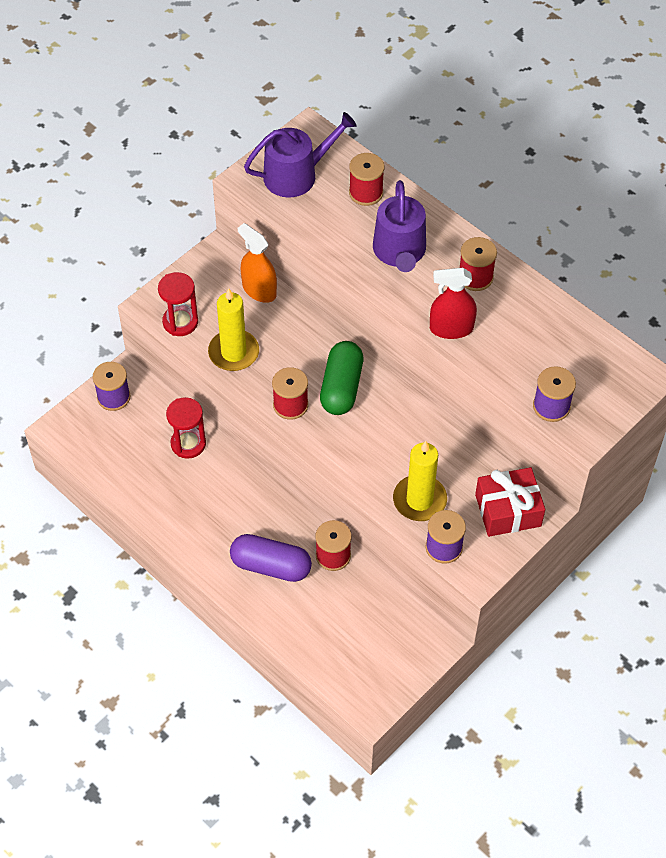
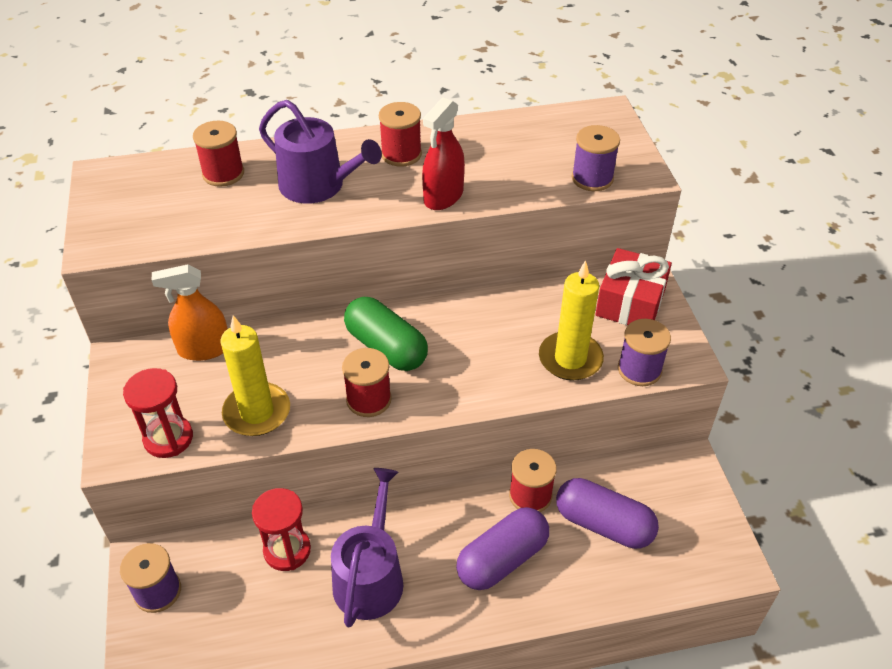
camera: 55 degrees left, 10 degrees down
(296, 174) = (140, 208): purple watering can -> purple watering can (370, 576)
(343, 612) = (603, 524): none -> purple capsule

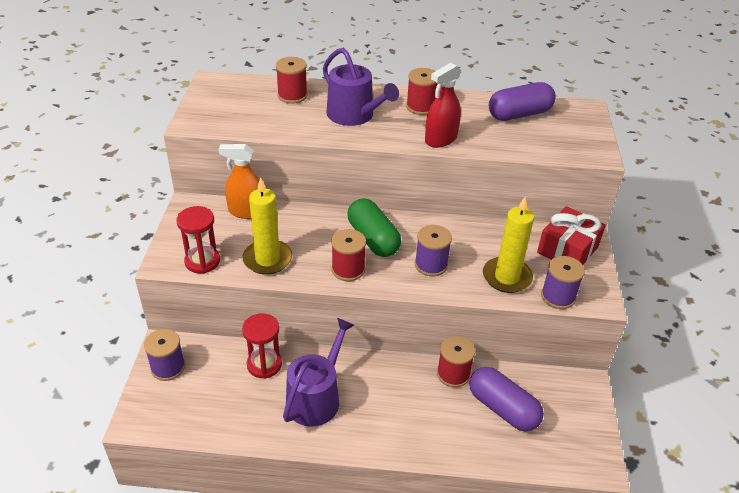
camera: 15 degrees right, 5 degrees down
(502, 559) = (416, 412): purple capsule -> purple capsule (519, 114)
(592, 178) = (557, 149): purple spool -> purple spool (431, 265)

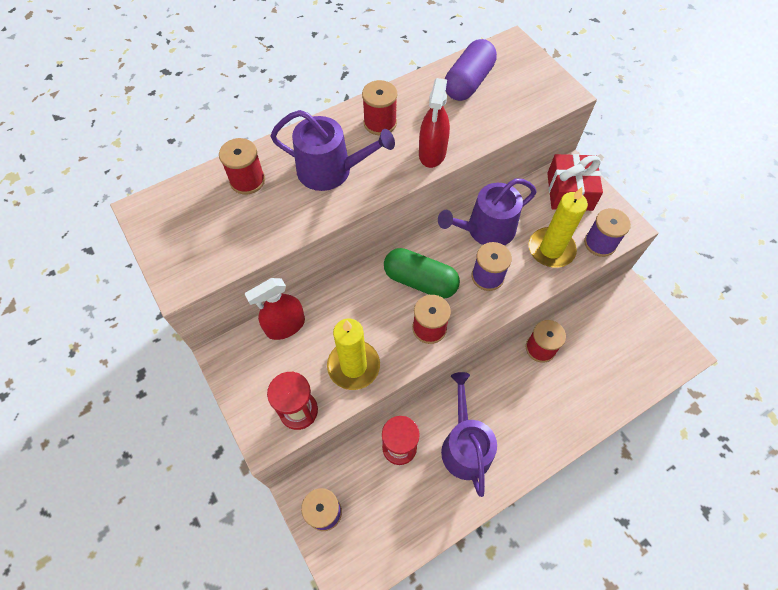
camera: 35 degrees left, 20 degrees up
(247, 211) = (285, 326): orange spray bottle -> red spray bottle
(463, 236) = (486, 229): none -> purple watering can
(502, 408) = (595, 353): purple capsule -> none

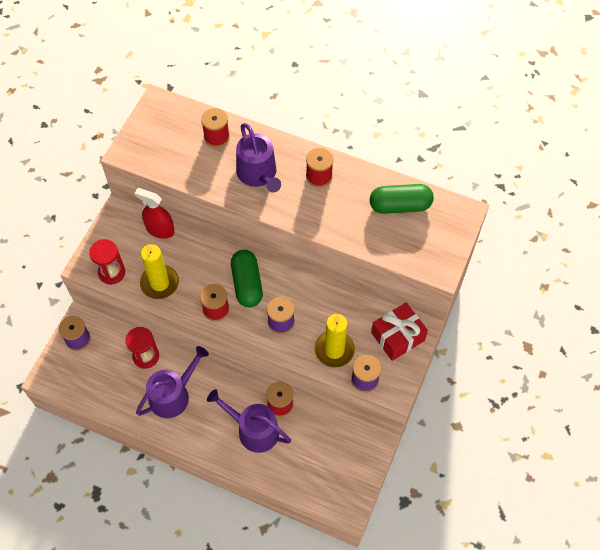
camera: 55 degrees right, 0 degrees up
(432, 153) = (317, 220): red spray bottle -> none
(468, 82) = (400, 205): purple capsule -> green capsule
(486, 229) = (319, 300): purple watering can -> purple watering can (253, 430)

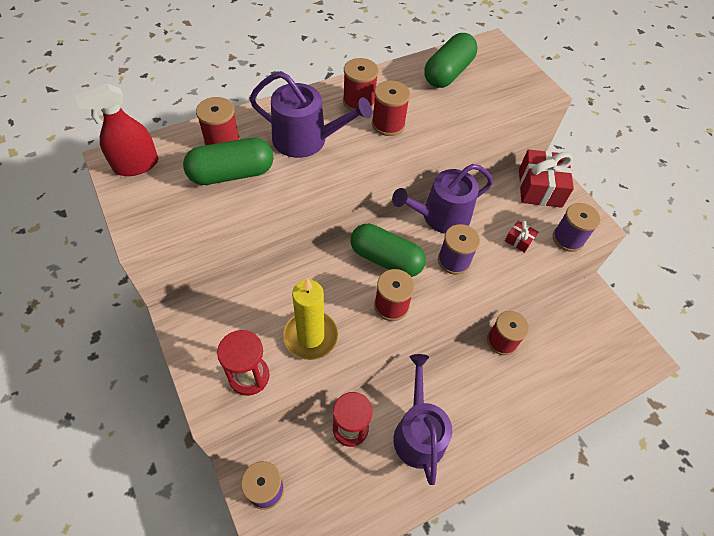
camera: 55 degrees left, 5 degrees down
(160, 229) = (245, 291): red spray bottle -> red spray bottle (136, 165)
(198, 160) = (232, 174): none -> green capsule
(253, 430) = (513, 383): purple watering can -> purple watering can (441, 216)
(314, 205) = (388, 124): none -> red spool
(334, 350) = (519, 240): yellow candle -> red gift

